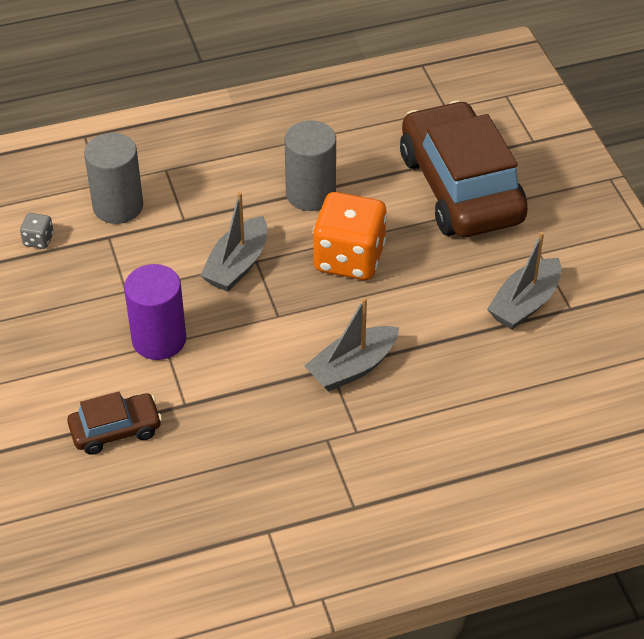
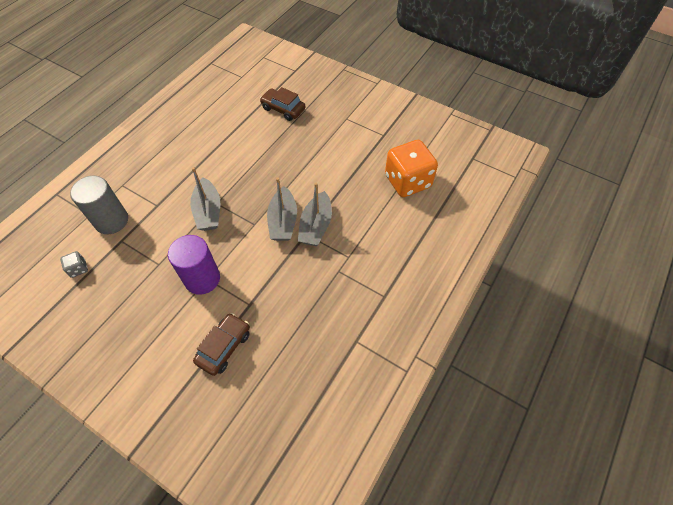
camera: 40 degrees left, 10 degrees up
(310, 194) = (213, 153): grey cylinder -> none
(349, 258) = (262, 173): orange dice -> orange dice (407, 181)
(460, 188) = (283, 109): brown car -> brown car, size x0.47
(524, 303) = (363, 145): grey boat -> grey boat (283, 221)

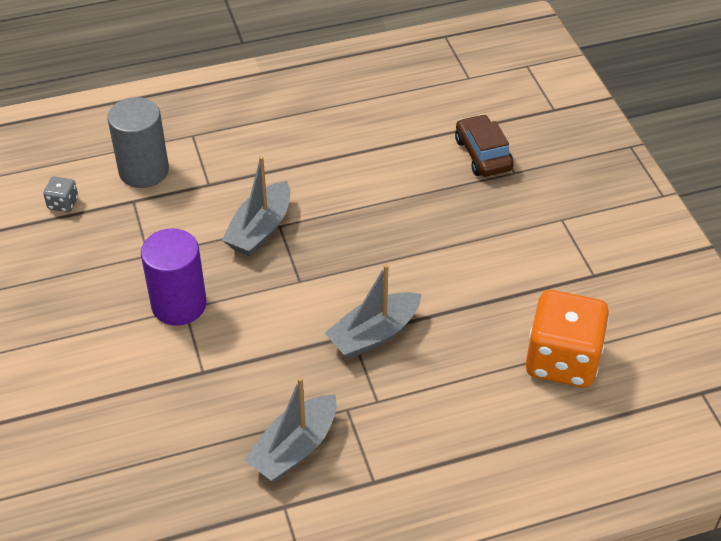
camera: 40 degrees right, 10 degrees down
(224, 347) = (131, 398): brown car -> none
(283, 221) = (338, 301): grey boat -> grey boat (294, 448)

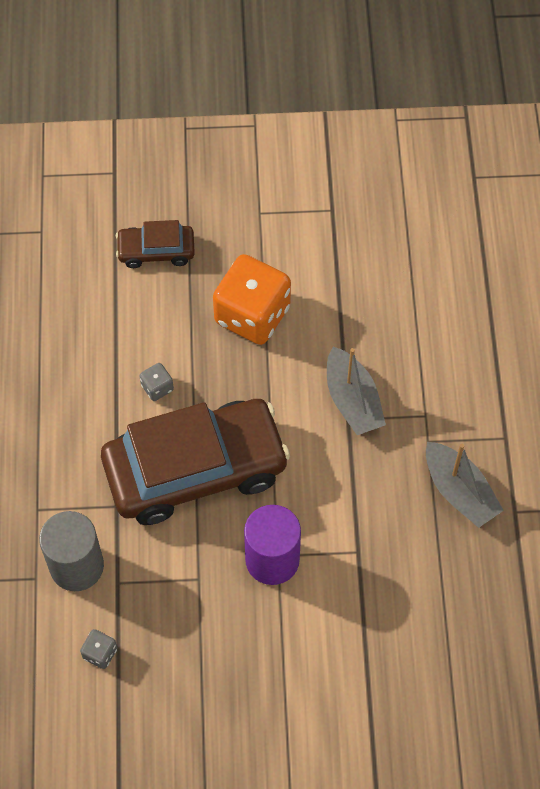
camera: 75 degrees left, 15 degrees up
(260, 229) = (195, 469): grey boat -> brown car
(337, 185) = (157, 387): none -> grey dice
(562, 360) = (418, 264): orange dice -> orange dice (252, 315)

